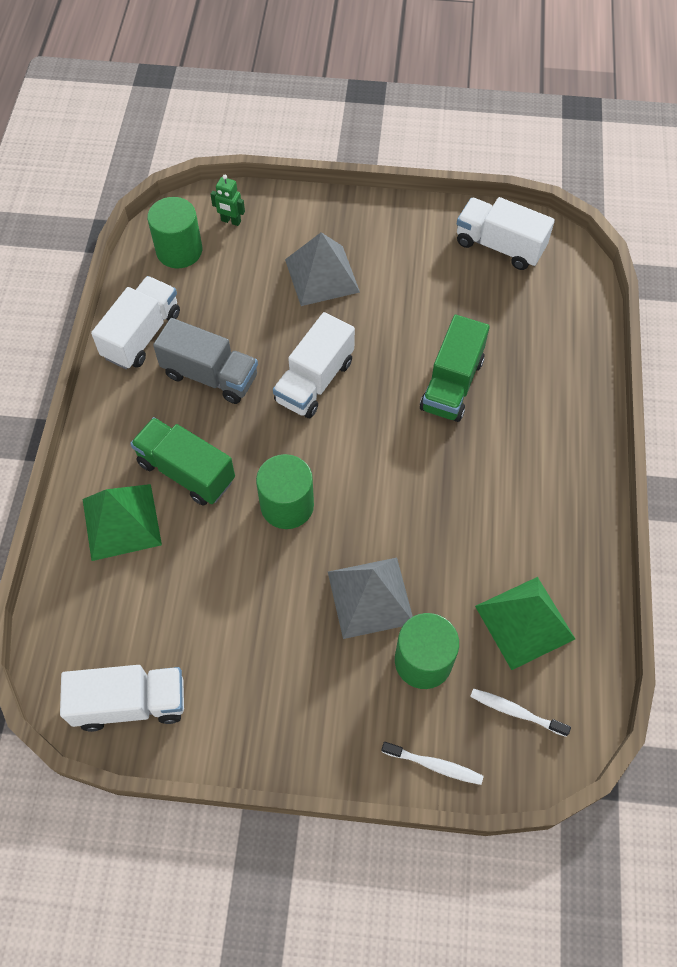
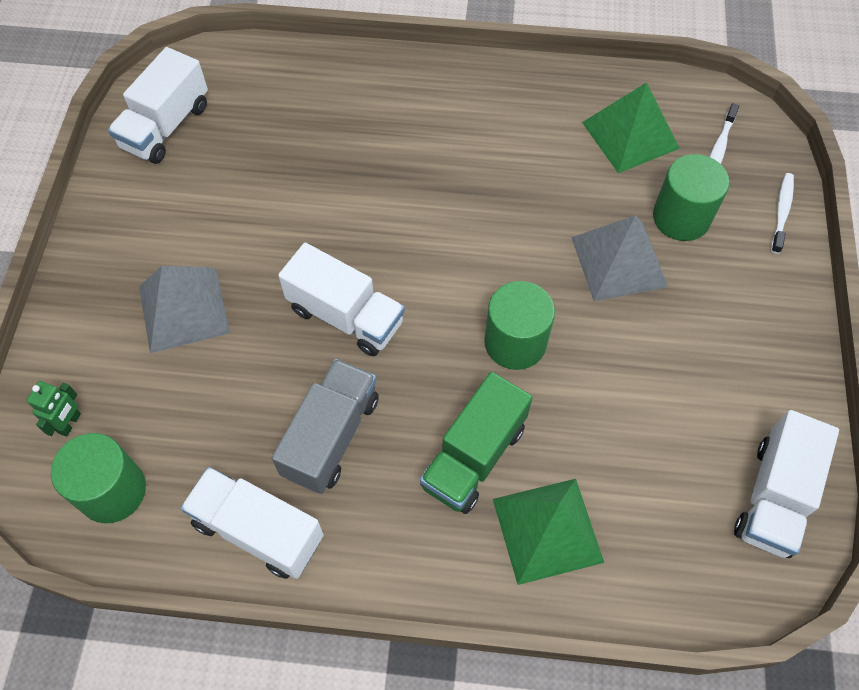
camera: 90 degrees left, 0 degrees up
(130, 703) = (774, 497): white truck -> white truck turned 150 degrees counterclockwise
(452, 384) = (356, 180): green truck -> none

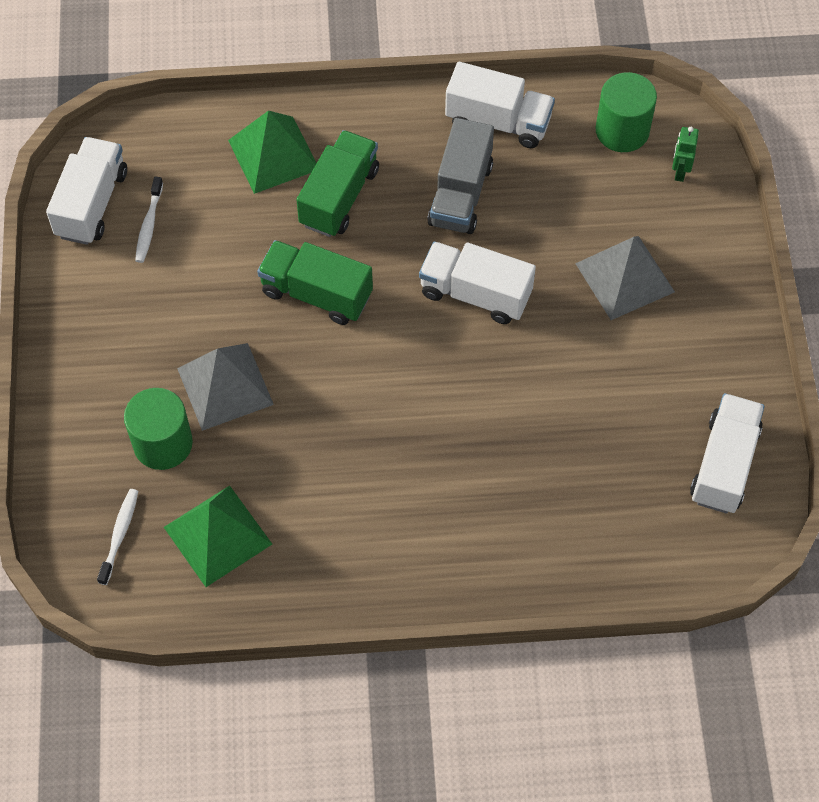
camera: 170 degrees right, 0 degrees up
(515, 342) = (316, 294): green cylinder -> green truck
(781, 212) = (58, 466): white toothbrush -> white toothbrush (149, 225)

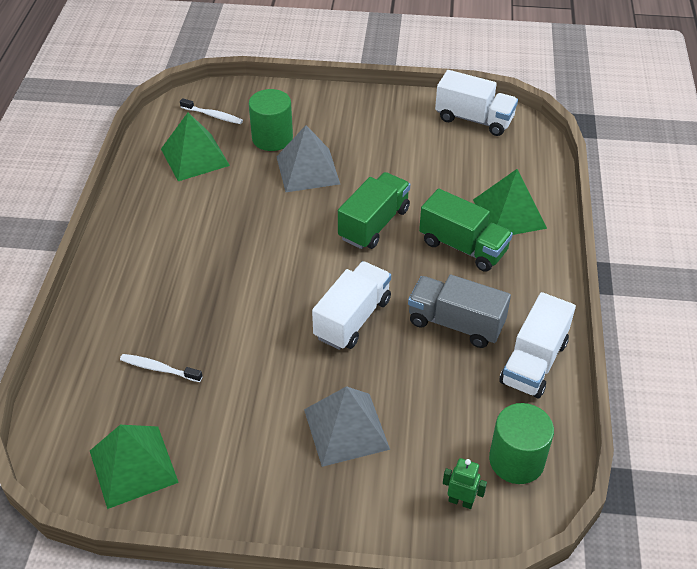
camera: 100 degrees right, 15 degrees down
(149, 225) = (451, 144): white toothbrush -> white toothbrush (159, 368)
(724, 464) = (133, 466): white truck -> green pyramid

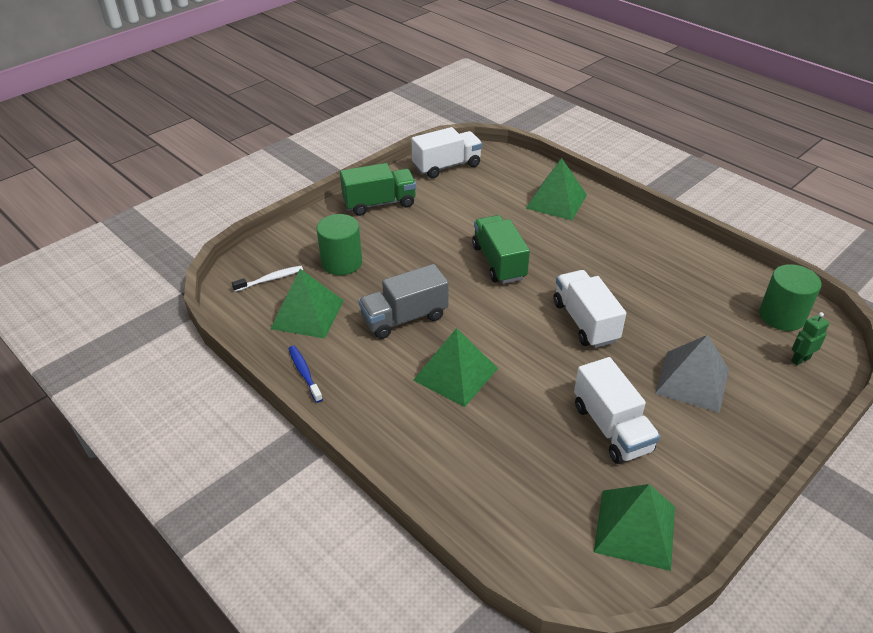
camera: 50 degrees left, 5 degrees down
(132, 193) = (304, 373): none -> blue toothbrush
(159, 368) = (537, 458): white toothbrush -> none
(208, 273) = (455, 374): none -> green pyramid
(307, 170) = (402, 263): grey pyramid -> none
(455, 324) = (636, 277): grey truck -> grey truck (404, 318)
(463, 247) = (566, 236): green truck -> green truck (379, 203)
(534, 362) = (702, 263): white truck -> white truck (611, 428)

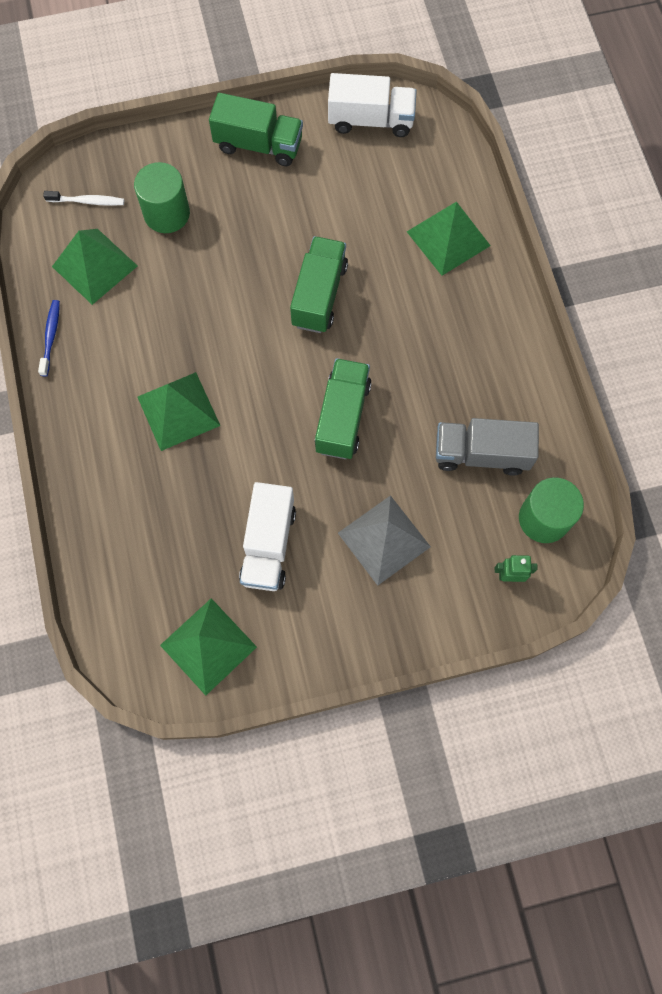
camera: 30 degrees right, 30 degrees up
(404, 318) = (178, 319): grey truck -> grey truck (481, 454)
(585, 322) = (342, 417): white truck -> green truck

